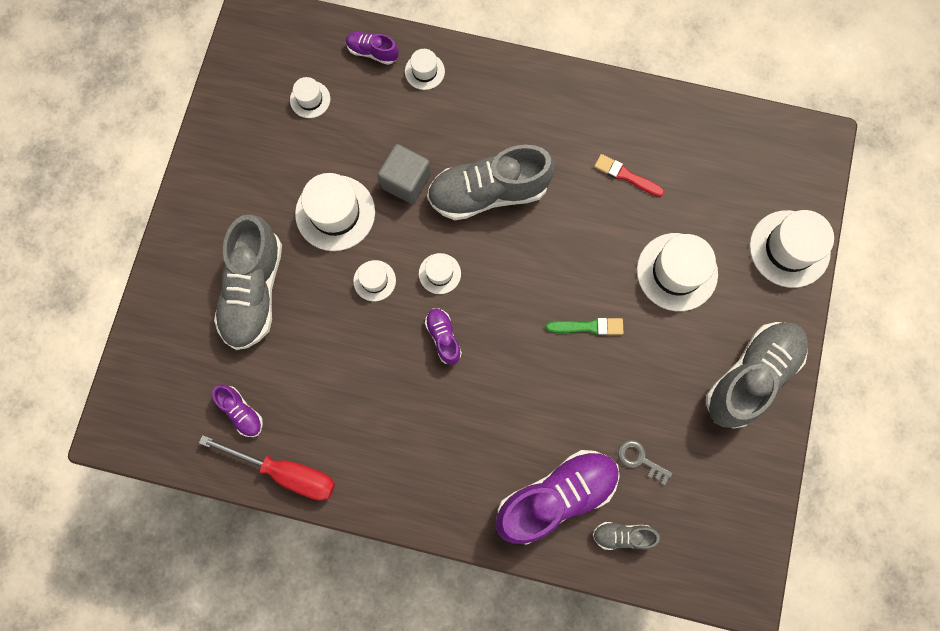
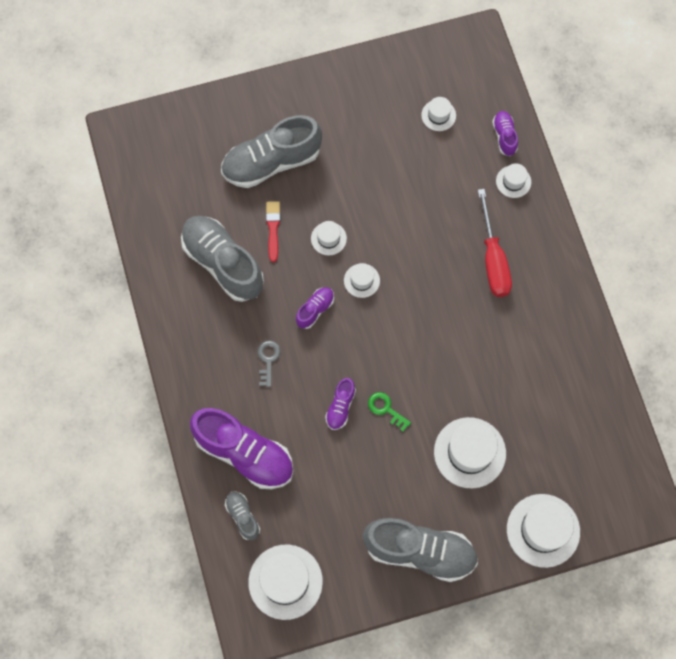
camera: 60 degrees right, 5 degrees down
(241, 412) = (181, 205): purple shoe -> purple shoe (340, 407)
(286, 472) = (156, 258): red screwdriver -> red screwdriver (493, 259)
(335, 213) = (362, 182): white hat -> white hat (285, 582)
(406, 181) = (417, 217): grey cube -> none
(488, 192) = (446, 280): grey shoe -> grey shoe (223, 263)
(588, 327) = (385, 409): green brush -> green key
(626, 176) = (524, 374): red brush -> red brush (273, 228)
(639, 459) = (306, 499): grey key -> grey key (268, 359)

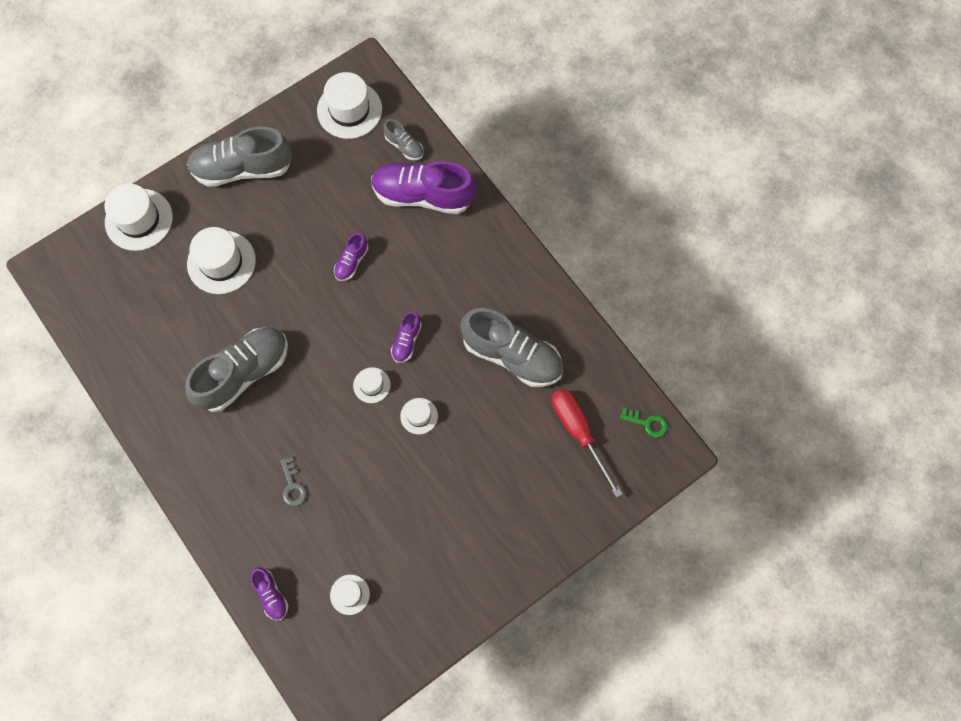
camera: 160 degrees right, 0 degrees up
(268, 359) = (433, 281): grey key -> grey key (293, 486)
(271, 162) = (506, 476): grey shoe -> grey shoe (244, 373)
(273, 228) = (477, 407): red brush -> none
(340, 407) = (351, 262): purple shoe -> purple shoe turned 150 degrees counterclockwise
(385, 409) = (309, 274): green key -> green key (647, 423)
(493, 259) = (247, 452): red screwdriver -> red screwdriver (578, 432)
(513, 181) = (248, 545): white hat -> none

